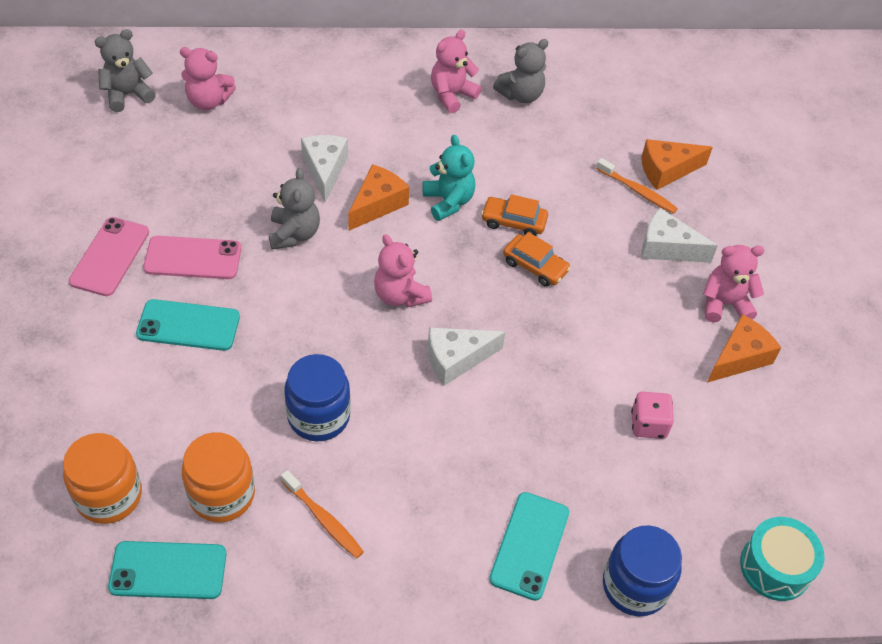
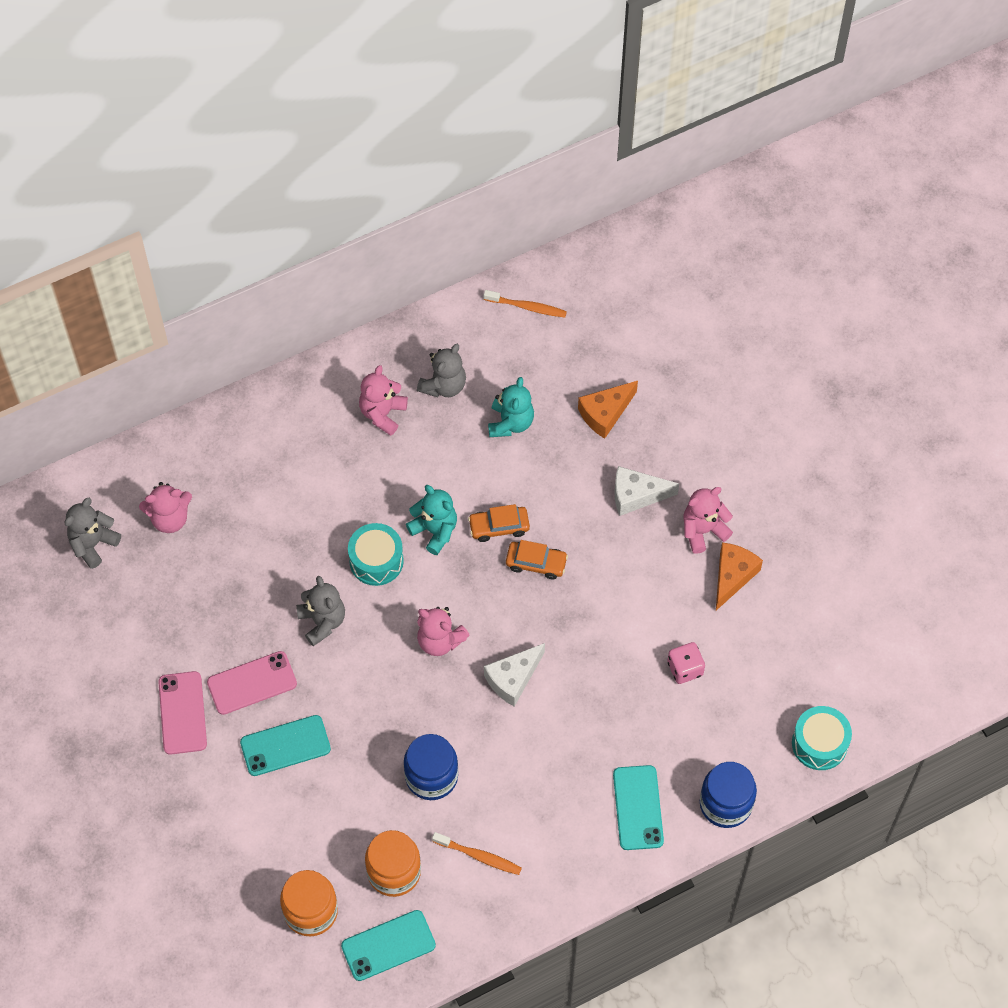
camera: 20 degrees left, 10 degrees up
(325, 170) = (313, 546): white cheese -> none
(377, 204) = (376, 561): orange cheese -> turquoise drum
(569, 144) = (510, 422): none -> turquoise teddy bear
(637, 191) = (589, 447): orange toothbrush -> orange toothbrush (527, 307)

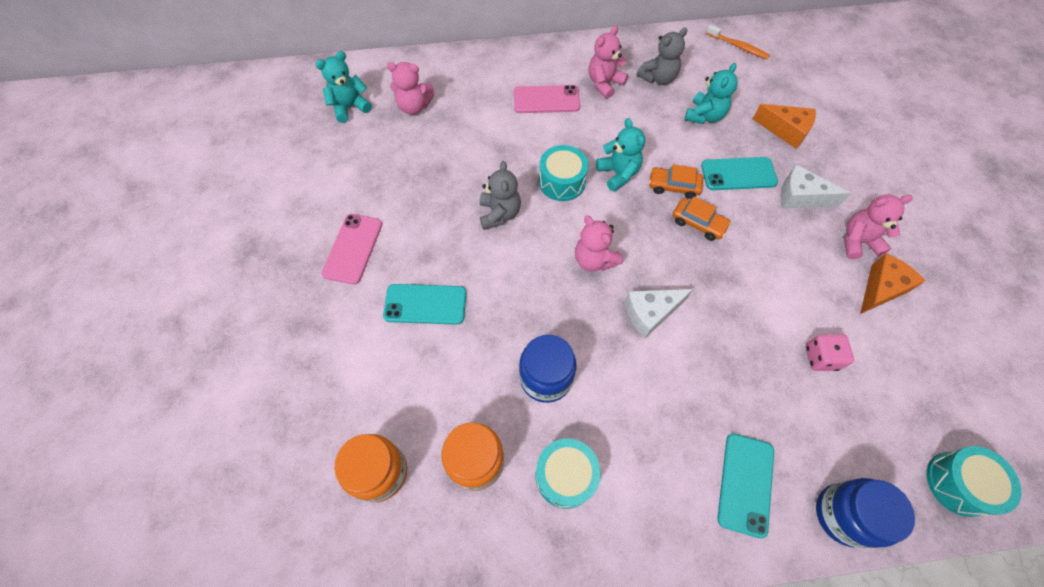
camera: 20 degrees right, 0 degrees up
(93, 544) = (350, 107): grey teddy bear -> turquoise teddy bear
(252, 683) = (420, 243): pink phone -> pink phone (546, 99)
(388, 945) = (440, 541): turquoise phone -> turquoise phone (738, 174)
(478, 856) = (565, 476): orange toothbrush -> turquoise drum
(605, 413) = (785, 130): orange cheese -> orange cheese turned 135 degrees counterclockwise

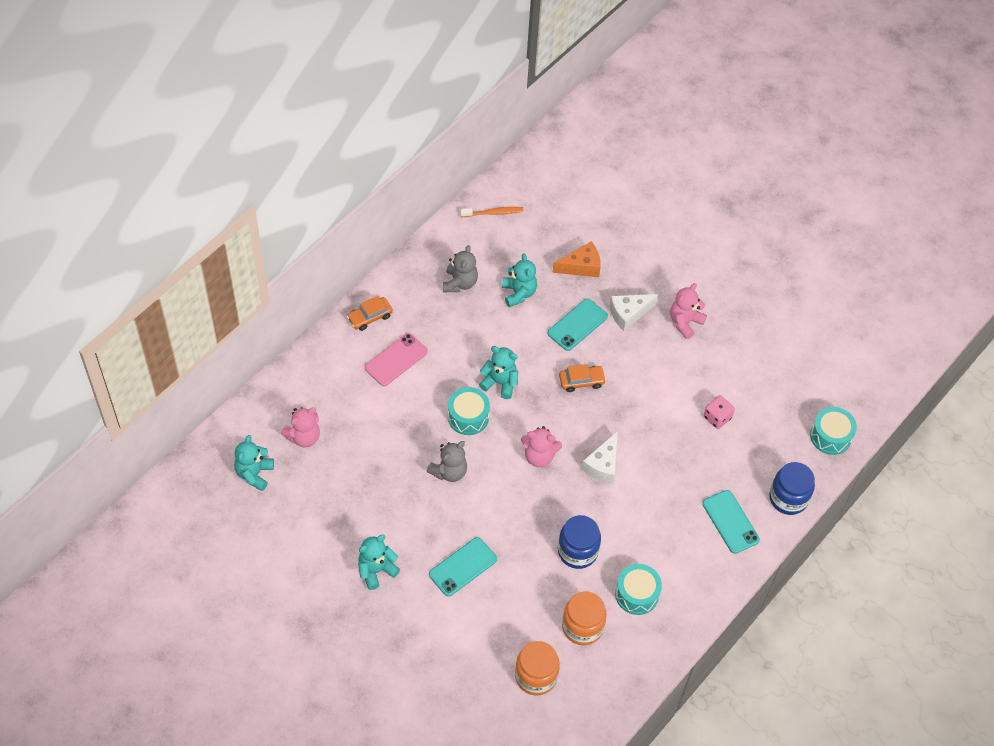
camera: 45 degrees left, 5 degrees down
(353, 248) = (376, 570): pink phone -> turquoise teddy bear
(499, 214) = (449, 471): grey teddy bear -> grey teddy bear turned 90 degrees clockwise
(604, 83) = (425, 315): pink teddy bear -> none
(673, 186) = (544, 365): orange car -> orange car (370, 317)
(881, 288) = (719, 346): orange cheese -> none

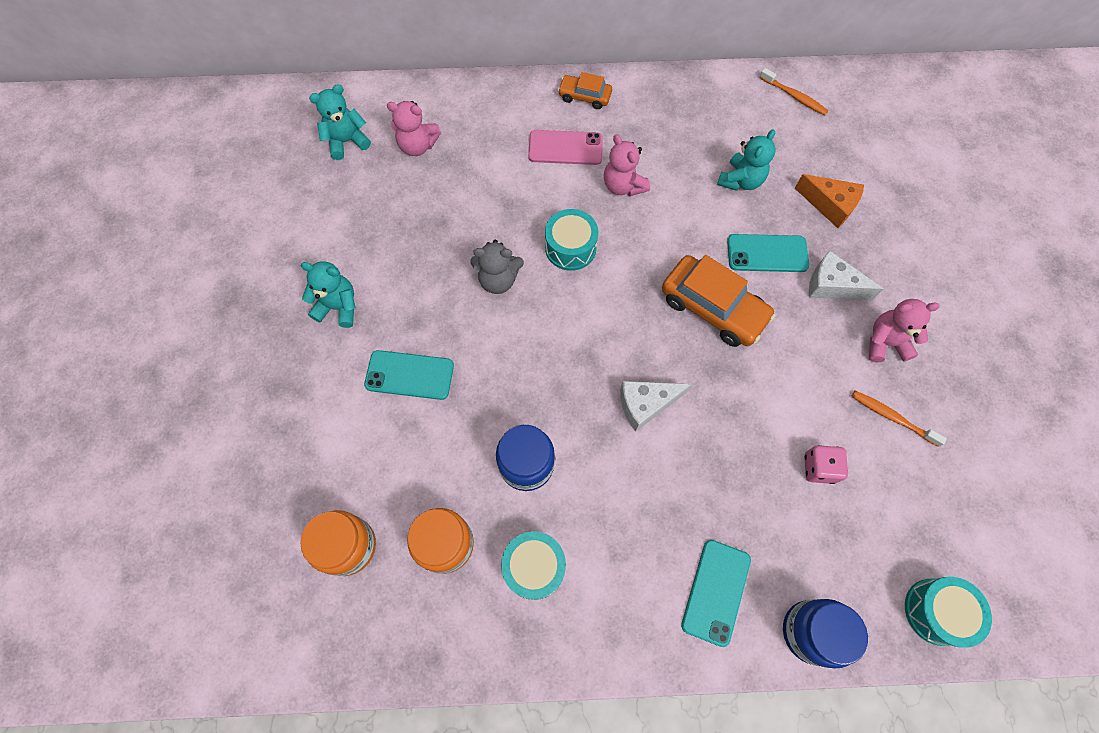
camera: 50 degrees right, 10 degrees up
(460, 283) = (695, 130): grey teddy bear -> none
(500, 383) = (633, 243): turquoise teddy bear -> none
(539, 456) = (594, 340): pink teddy bear -> pink teddy bear (623, 186)
(581, 381) = (713, 307): orange car -> orange car, size x1.81
(725, 359) = (892, 417): none -> orange toothbrush

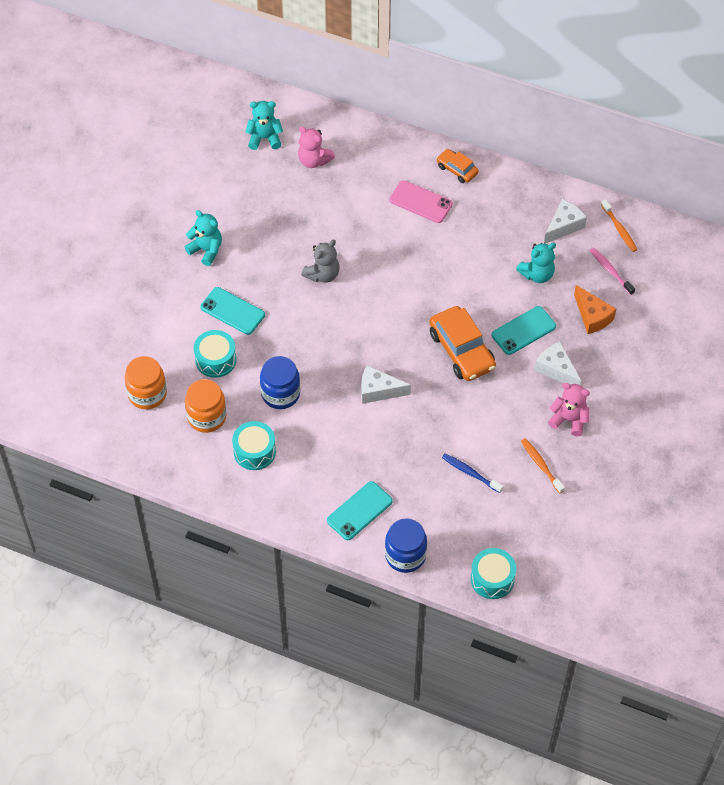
camera: 25 degrees right, 10 degrees down
(498, 280) = (322, 274): grey teddy bear -> grey teddy bear turned 75 degrees counterclockwise
(570, 247) = (385, 272): turquoise drum -> turquoise drum (215, 360)
(623, 186) = (447, 245): pink teddy bear -> none
(735, 115) = (563, 226): none -> white cheese
(767, 253) = (523, 331): turquoise phone -> turquoise phone turned 60 degrees counterclockwise
(815, 146) = (610, 271): none -> pink toothbrush
(819, 468) = (470, 473): pink dice -> blue toothbrush

